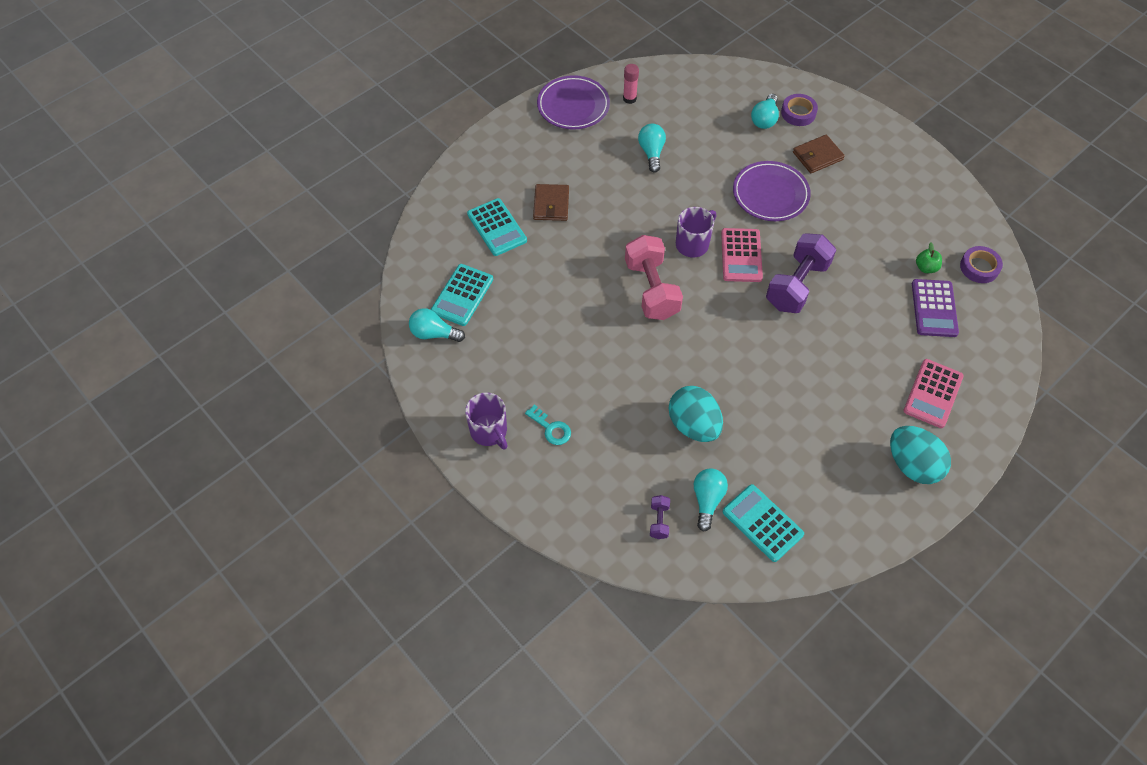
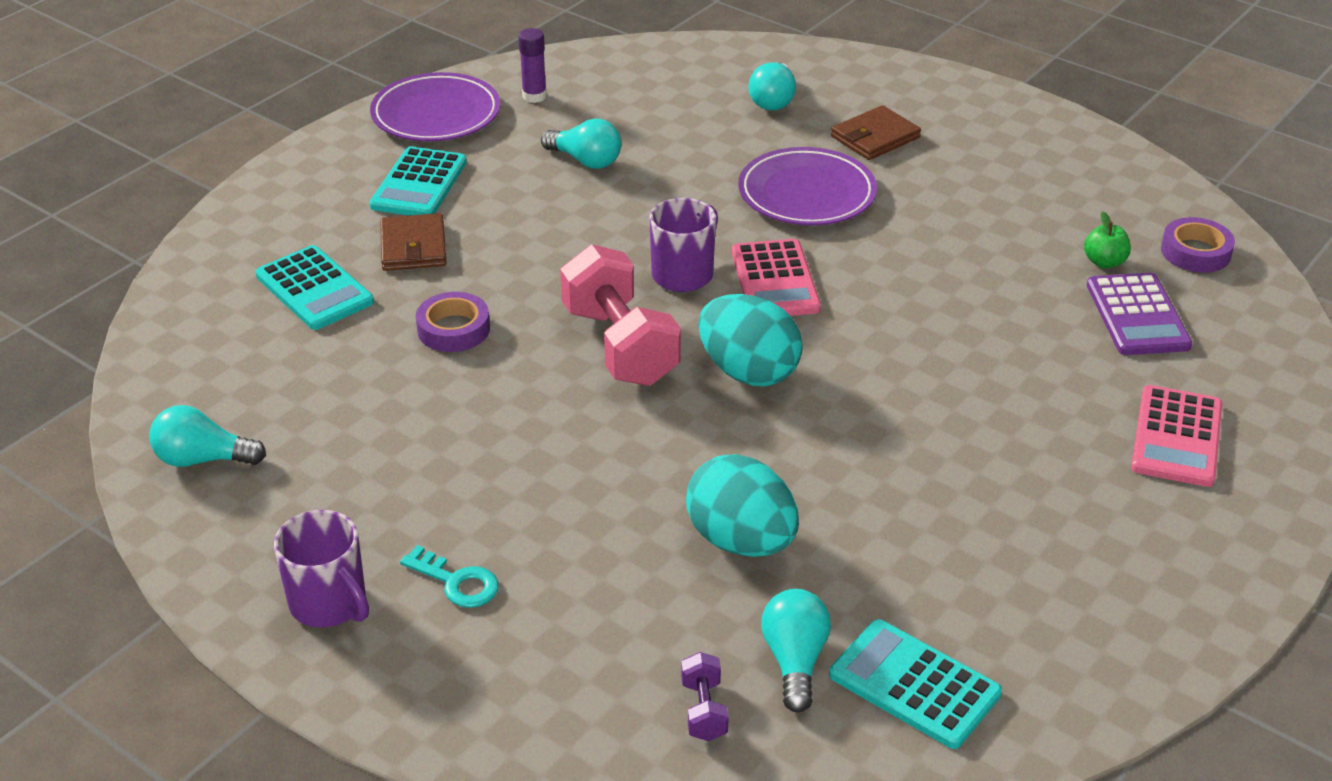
camera: 10 degrees left, 20 degrees down
(462, 295) = (256, 394): turquoise calculator -> turquoise calculator (419, 184)
(629, 98) = (534, 96): pink glue stick -> purple glue stick
(651, 153) = (585, 161): turquoise light bulb -> turquoise light bulb turned 135 degrees clockwise
(797, 285) = (885, 310): purple dumbbell -> none
(798, 113) = (828, 87): purple tape -> purple tape (453, 329)
(912, 465) = (1175, 550): turquoise egg -> turquoise egg (748, 372)

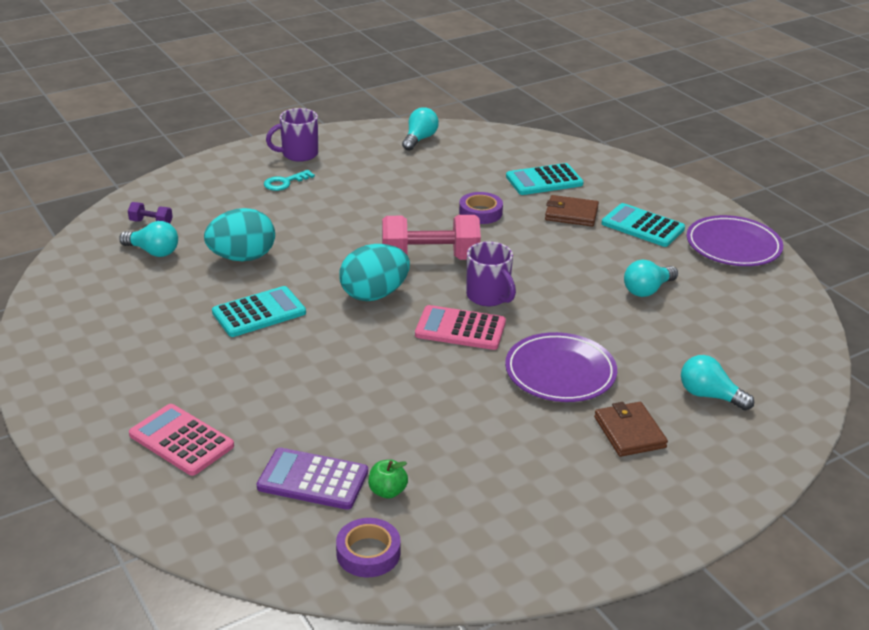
camera: 110 degrees right, 5 degrees down
(534, 96) = (748, 288): purple glue stick -> none
(914, 684) = (105, 279): turquoise calculator -> turquoise calculator (259, 313)

